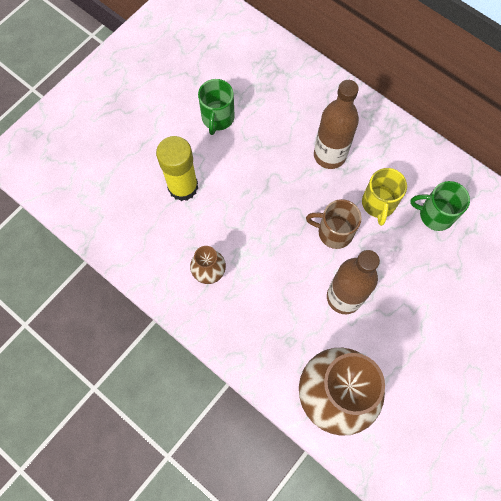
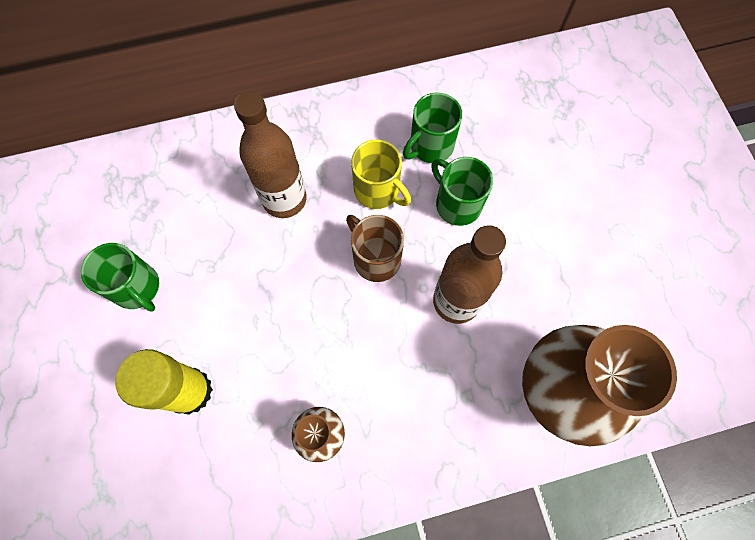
camera: 55 degrees left, 0 degrees up
(334, 232) = (375, 258): brown mug -> brown mug turned 90 degrees clockwise
(408, 257) = (457, 204): none -> green mug

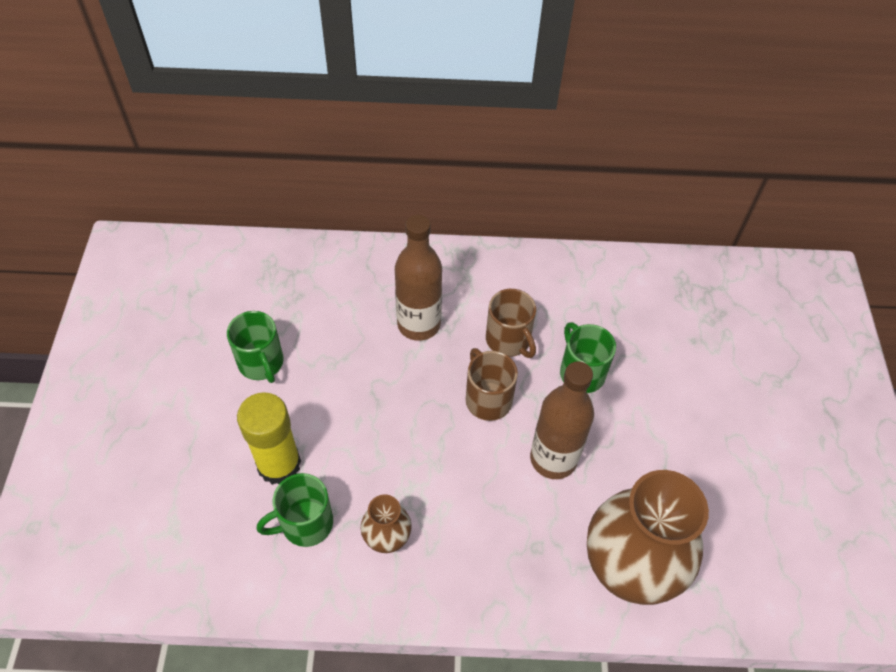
camera: 15 degrees right, 15 degrees down
(378, 190) = (509, 340): yellow mug -> brown mug
(430, 146) = (571, 315): green mug -> green mug (305, 523)

